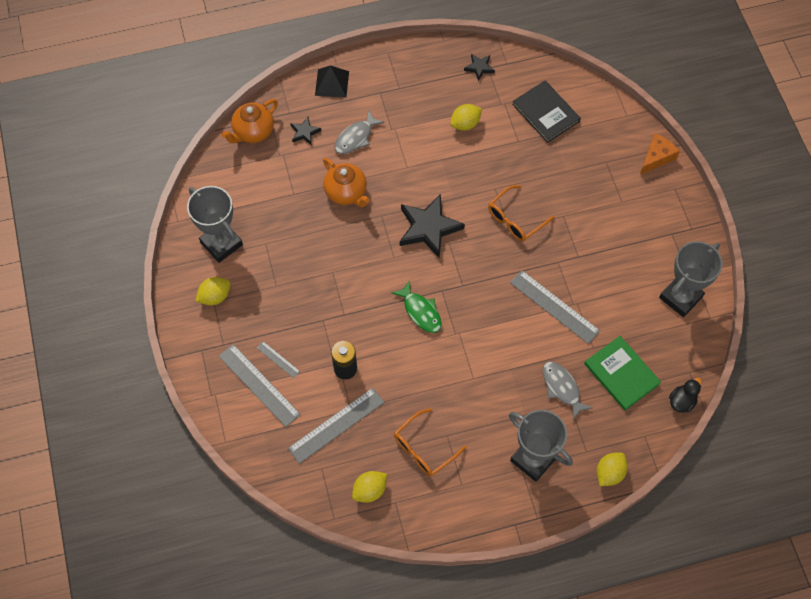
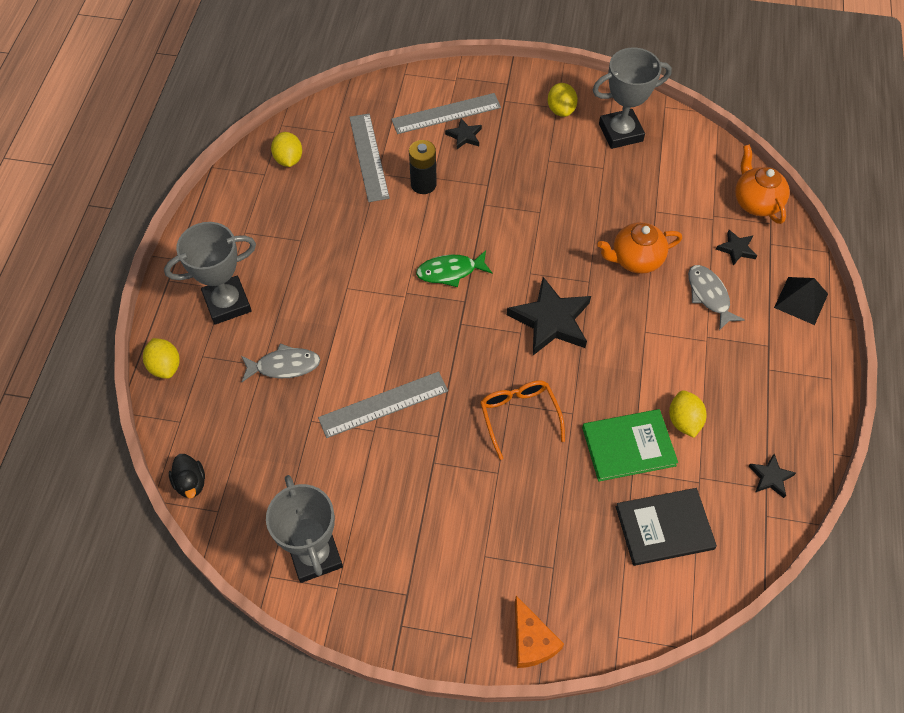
camera: 115 degrees right, 5 degrees down
(278, 359) = (464, 136): grey ruler -> black star
(424, 448) = (300, 216): orange glasses -> none
(621, 374) = (262, 434): green book -> green book (628, 446)

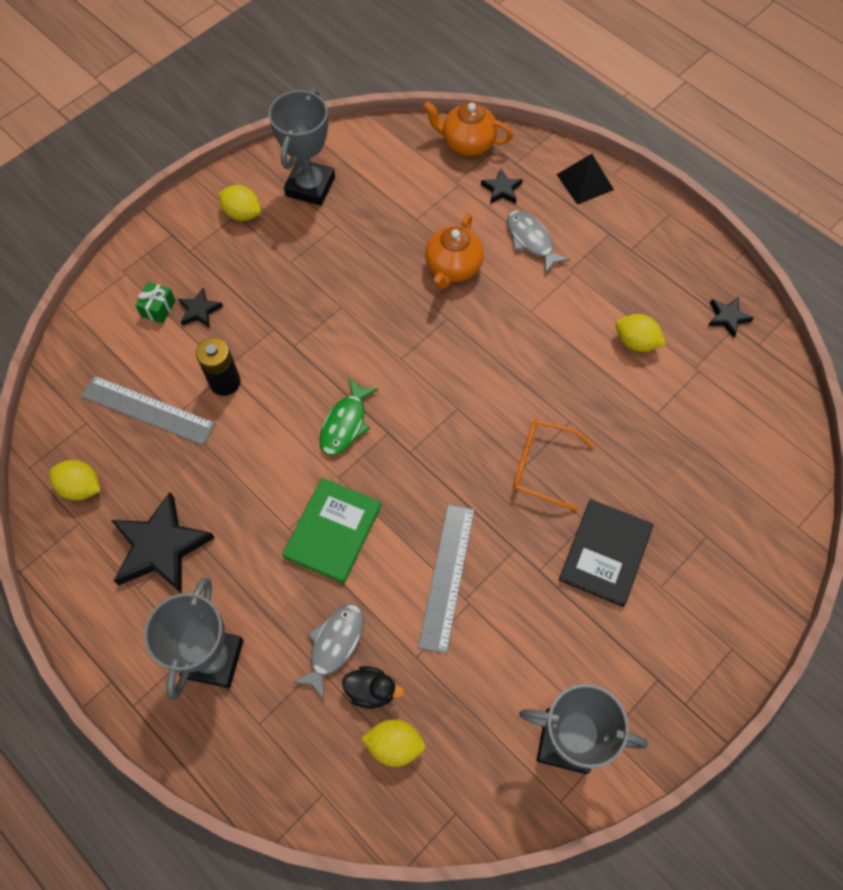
camera: 55 degrees left, 5 degrees up
(165, 366) = (242, 771): yellow lemon -> yellow lemon (394, 745)
(191, 483) = (404, 824): black duck -> black duck (371, 690)
(446, 113) = (158, 308): grey ruler -> green gift
(531, 641) = (763, 599): orange cheese -> none
(551, 320) = (464, 375): black star -> black star (161, 547)
(628, 446) = (631, 400): green book -> green book (332, 531)
(664, 528) = (723, 425): black book -> black book (605, 553)
(709, 295) = (531, 240): grey fish -> grey fish turned 45 degrees clockwise

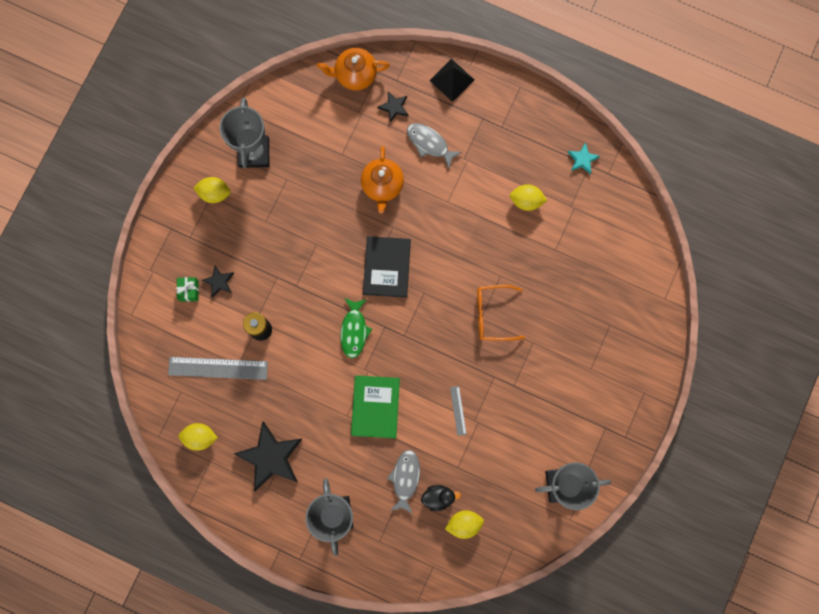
camera: 20 degrees left, 15 degrees up
(447, 576) = (458, 410): grey ruler -> grey ruler, size x0.49
(605, 553) = (551, 359): black book -> black book (387, 267)
(727, 317) = (582, 159): black star -> turquoise star

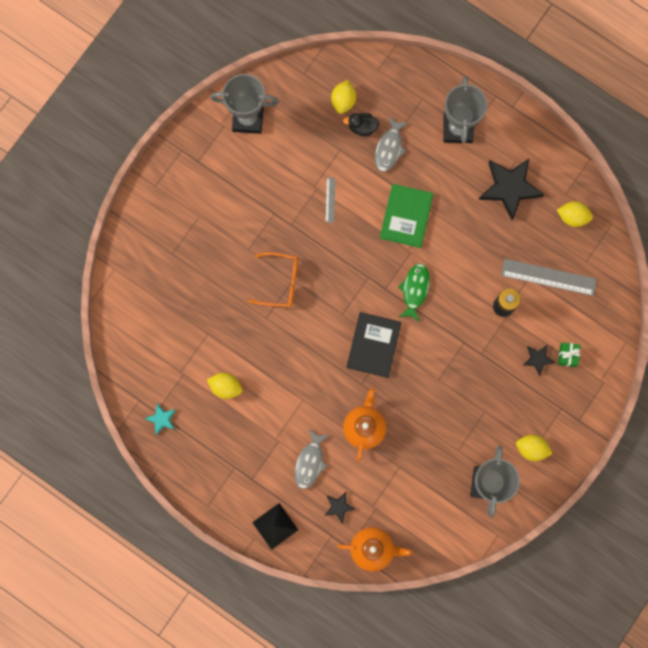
camera: 170 degrees left, 0 degrees up
(429, 143) = (310, 462): grey fish -> grey fish turned 60 degrees clockwise
(464, 523) = (343, 101): yellow lemon -> yellow lemon turned 75 degrees counterclockwise

